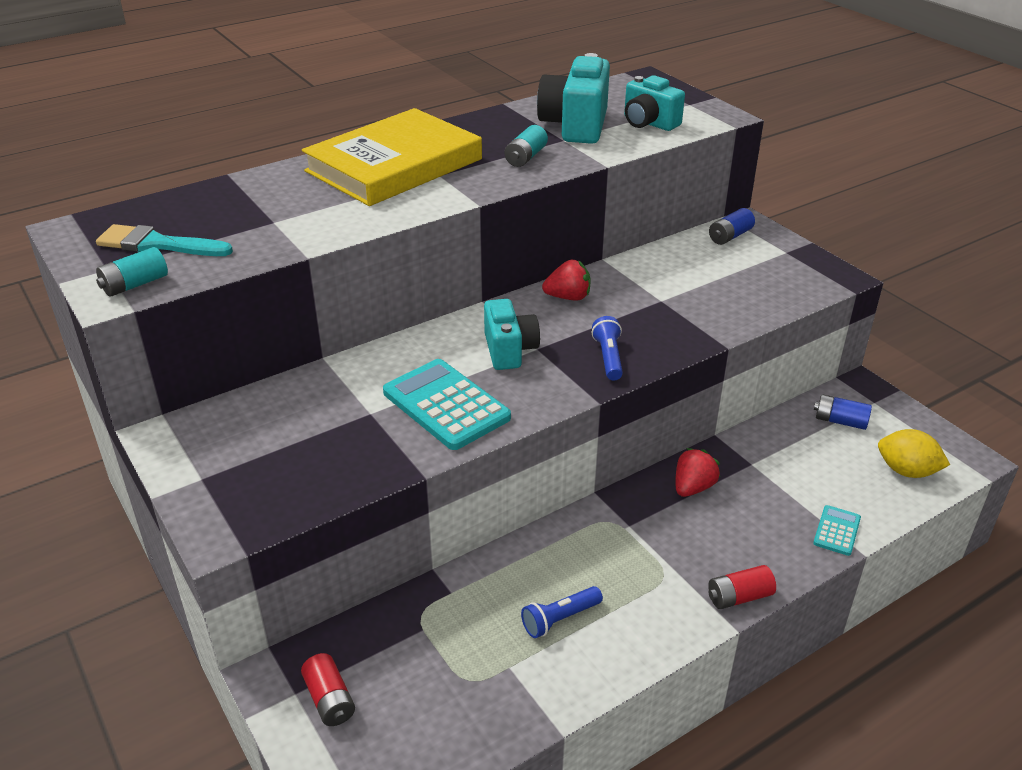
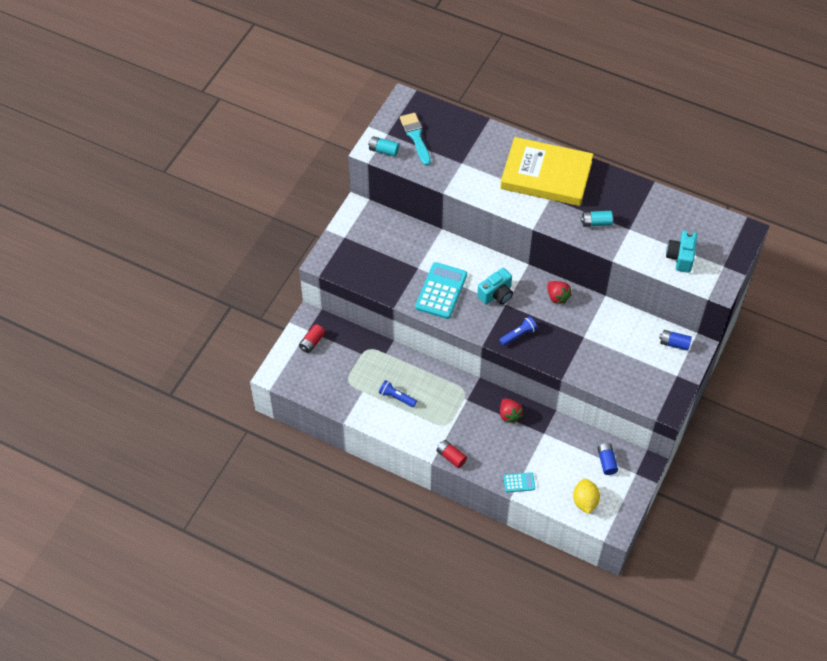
camera: 60 degrees right, 20 degrees up
(575, 126) = (650, 226): turquoise camera -> none
(693, 487) = (509, 415): red strawberry -> red strawberry turned 60 degrees clockwise

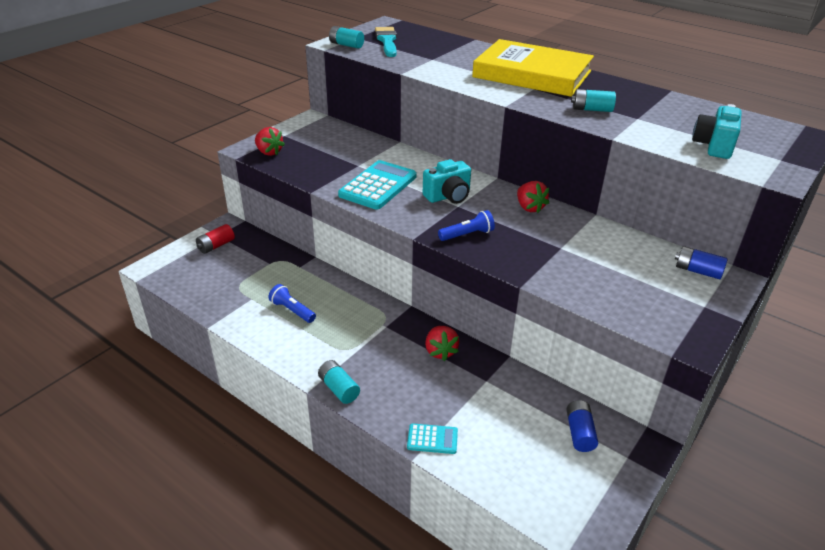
camera: 10 degrees right, 20 degrees down
(342, 263) = (269, 152): none -> red strawberry
(451, 457) = (339, 388): red battery -> turquoise battery
(585, 501) = (537, 485): yellow lemon -> none

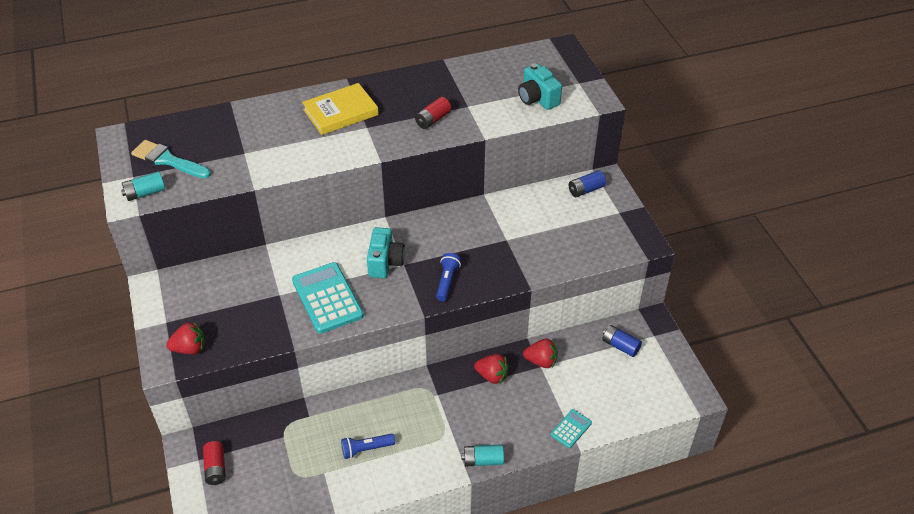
camera: 55 degrees left, 10 degrees up
(529, 207) = (444, 224): red strawberry -> red strawberry (541, 361)
(532, 74) = (340, 112): yellow book -> yellow book, size x0.62
(591, 109) = (433, 120): turquoise battery -> red battery

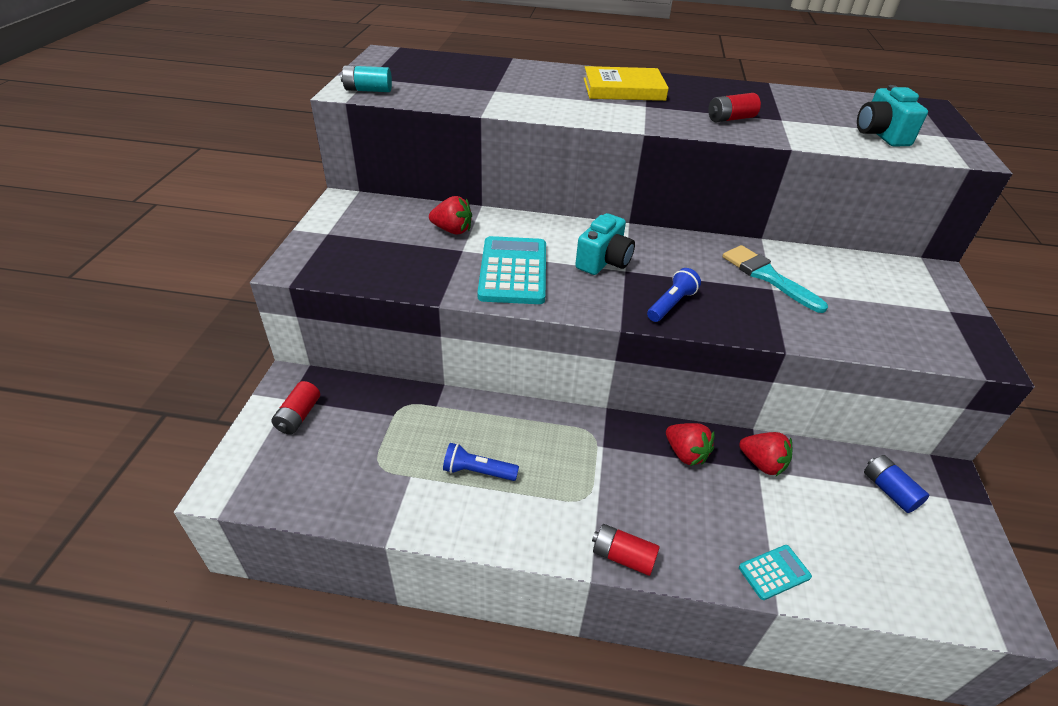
camera: 25 degrees right, 5 degrees down
(168, 160) = (414, 76): turquoise brush -> turquoise brush (767, 276)
(189, 348) = (329, 263): red strawberry -> red strawberry (452, 230)
(483, 460) = (623, 556): turquoise battery -> red battery
(586, 190) = (905, 274): blue battery -> none

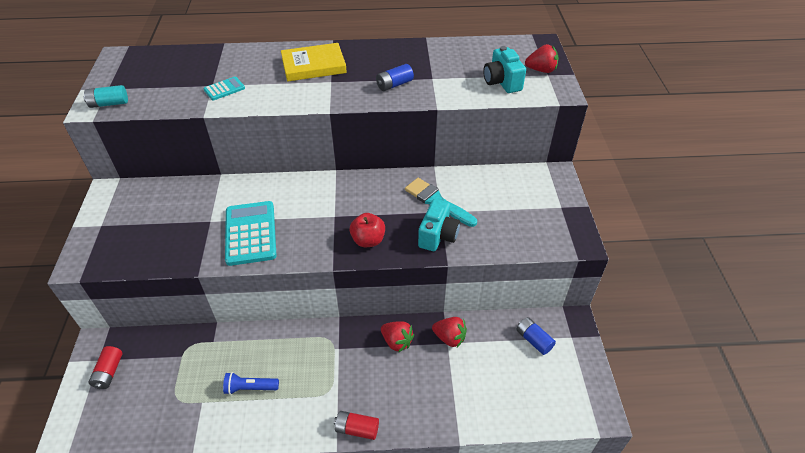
camera: 10 degrees left, 5 degrees up
(452, 230) = (200, 203): red strawberry -> red strawberry (541, 70)
(604, 261) = (318, 211): turquoise camera -> turquoise camera (438, 236)
(671, 304) = (368, 240): blue flashlight -> red apple
(730, 119) = (394, 84): red battery -> blue battery
(774, 572) = (457, 417): turquoise calculator -> turquoise calculator (224, 89)

